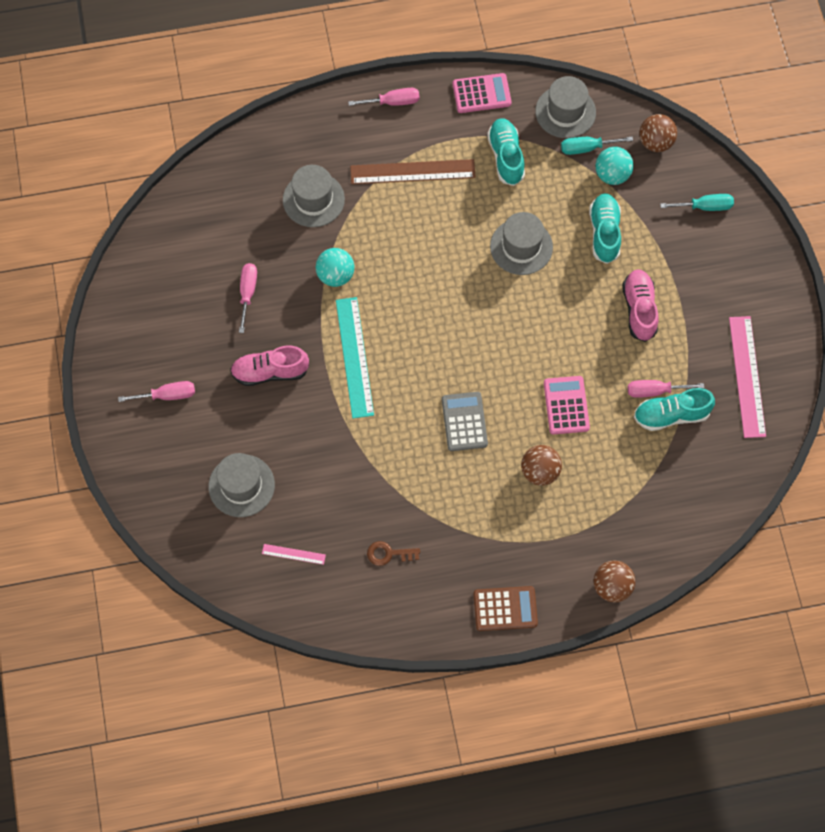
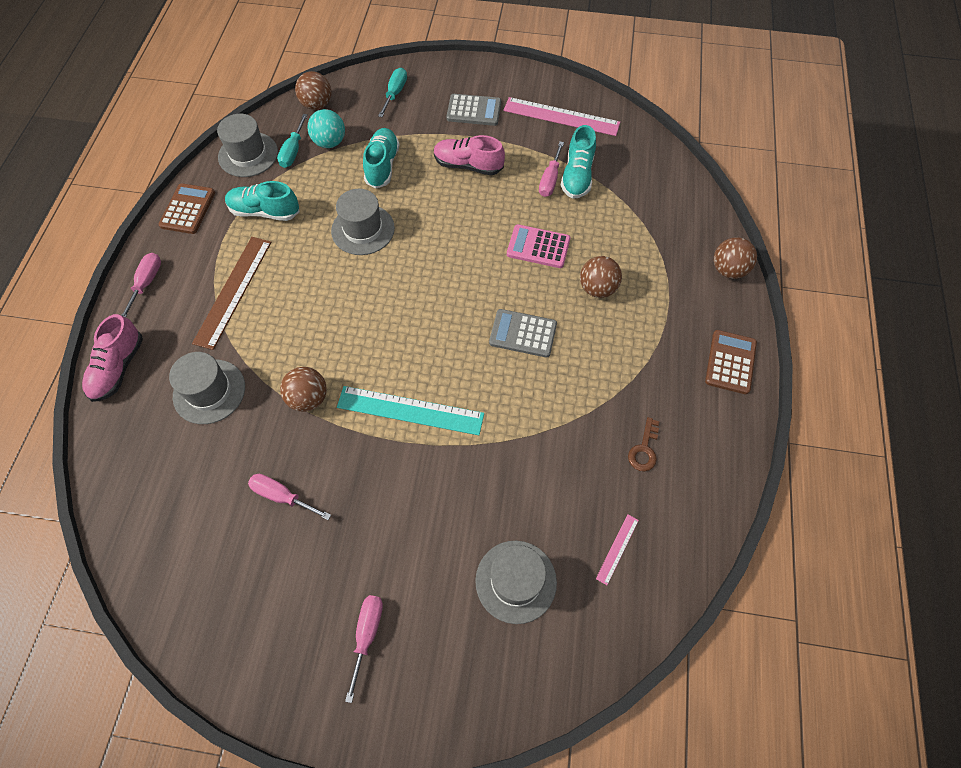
camera: 70 degrees left, 5 degrees down
(270, 372) = (389, 503): pink shoe -> pink shoe (118, 368)
(335, 275) = (308, 398): turquoise ball -> brown ball
(481, 94) = (188, 209): pink calculator -> brown calculator
(604, 233) = (382, 165): turquoise shoe -> turquoise shoe turned 75 degrees clockwise
(715, 289) = (474, 111): none -> grey calculator

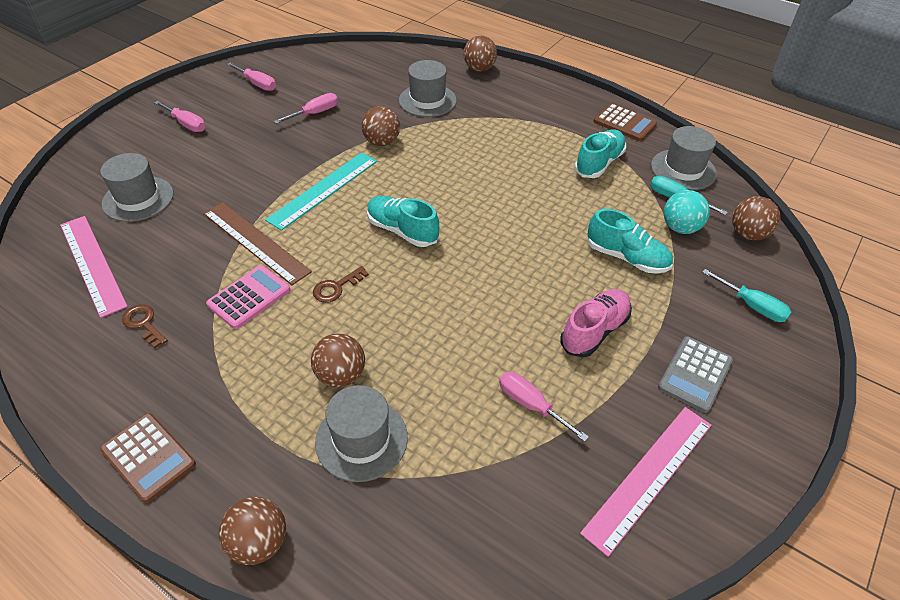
camera: 115 degrees right, 15 degrees down
(118, 368) = (479, 69): pink shoe -> brown ball
(147, 283) = (551, 91): pink screwdriver -> pink screwdriver (257, 84)
(233, 291) = (515, 128): brown ruler -> brown ruler (255, 242)
(363, 229) = (541, 218): grey hat -> grey hat (361, 439)
(523, 333) = (336, 288): grey calculator -> brown key
(538, 247) = (433, 346): pink calculator -> pink calculator (249, 297)
(577, 176) = (523, 440): turquoise shoe -> turquoise shoe (402, 230)
(617, 549) = (92, 264): pink ruler -> pink ruler, size x2.15

